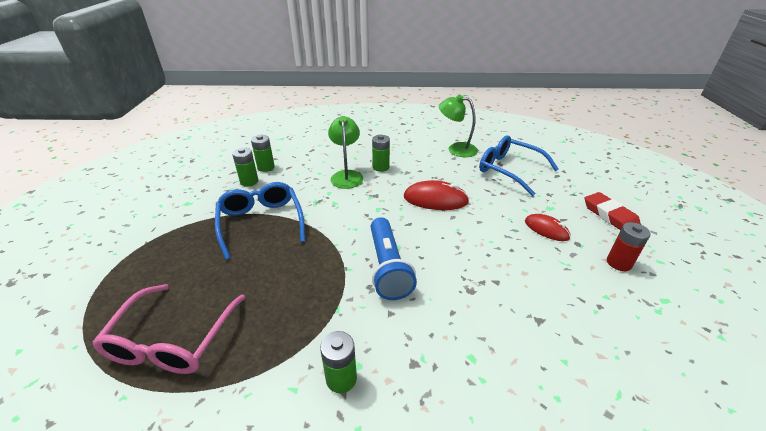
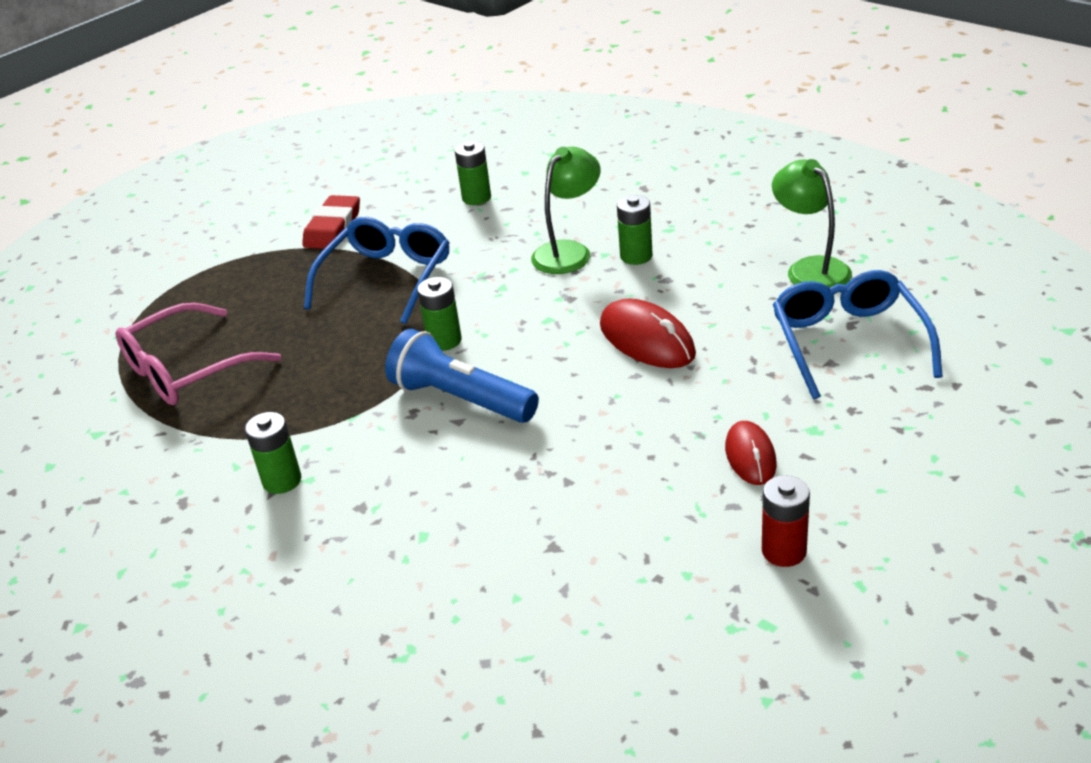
camera: 45 degrees right, 0 degrees up
(249, 181) = (433, 213): green battery -> green battery (444, 340)
(388, 267) = (461, 399): blue flashlight -> blue flashlight turned 90 degrees clockwise
(610, 215) = (902, 488): red eraser -> red eraser (333, 228)

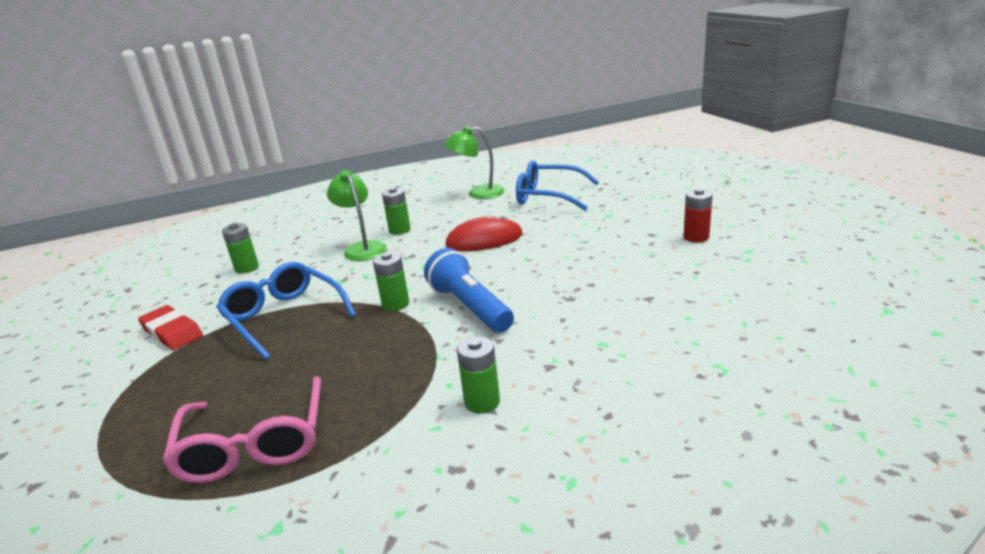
camera: 65 degrees left, 10 degrees down
(461, 399) = (470, 307): blue flashlight -> blue flashlight turned 90 degrees clockwise
(750, 456) = (615, 232): red mouse -> none

